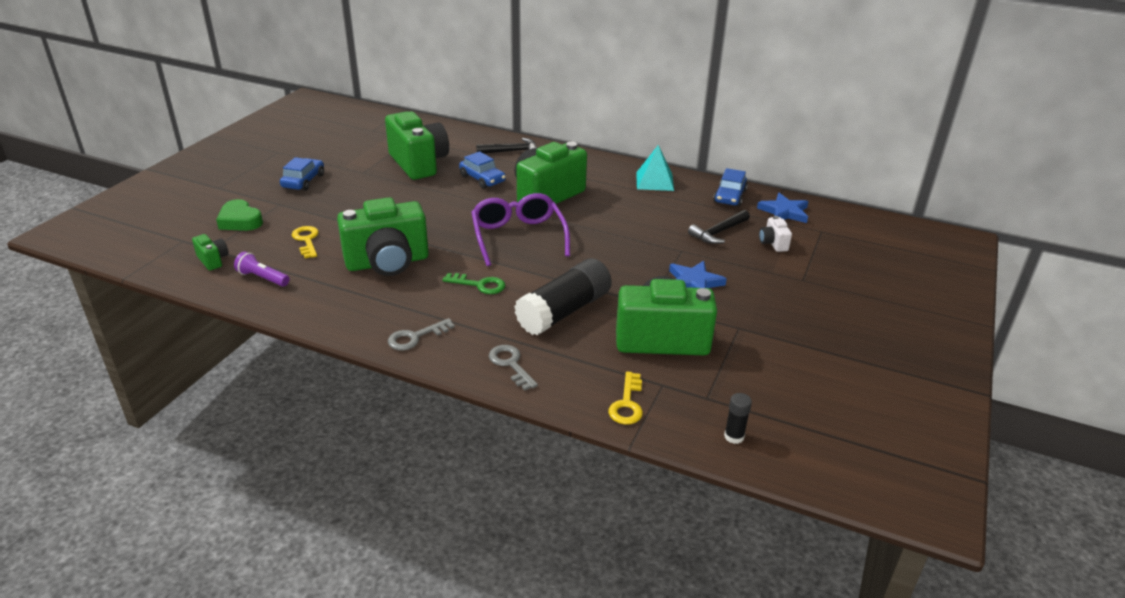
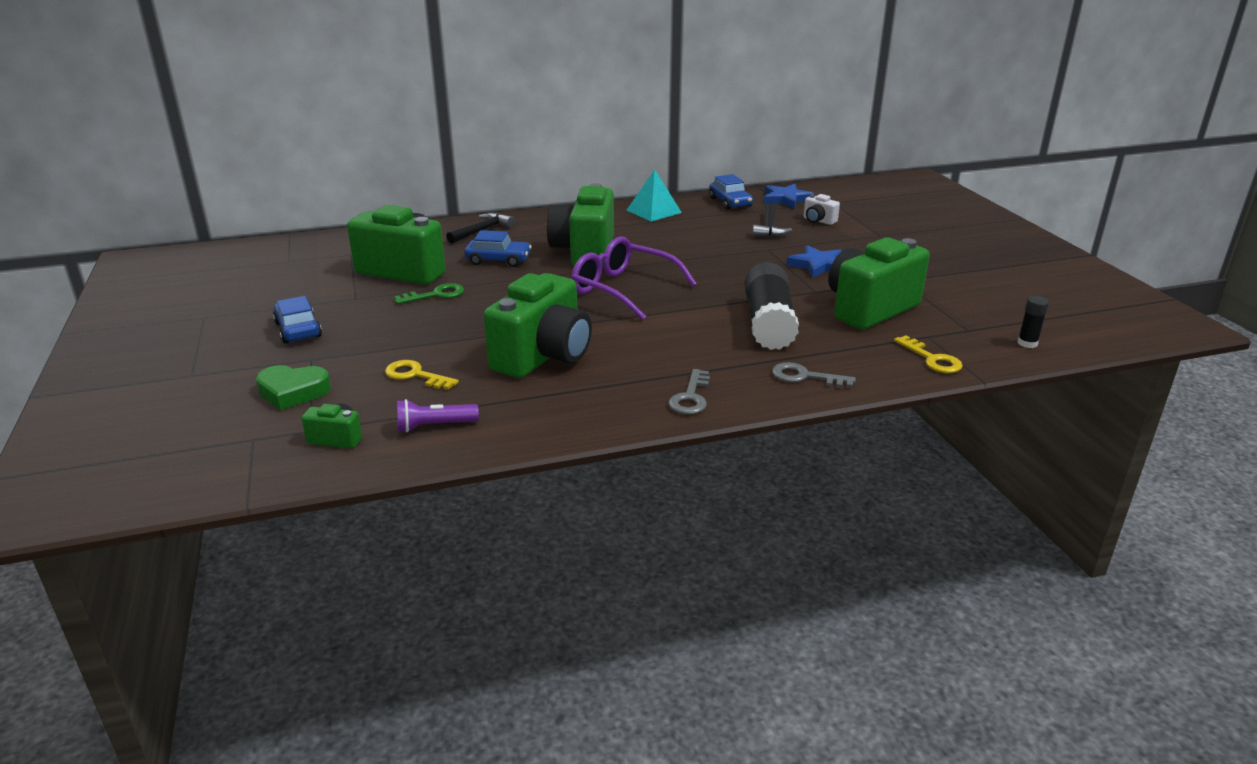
camera: 40 degrees left, 5 degrees down
(479, 285) = (664, 336): green key -> green key (436, 295)

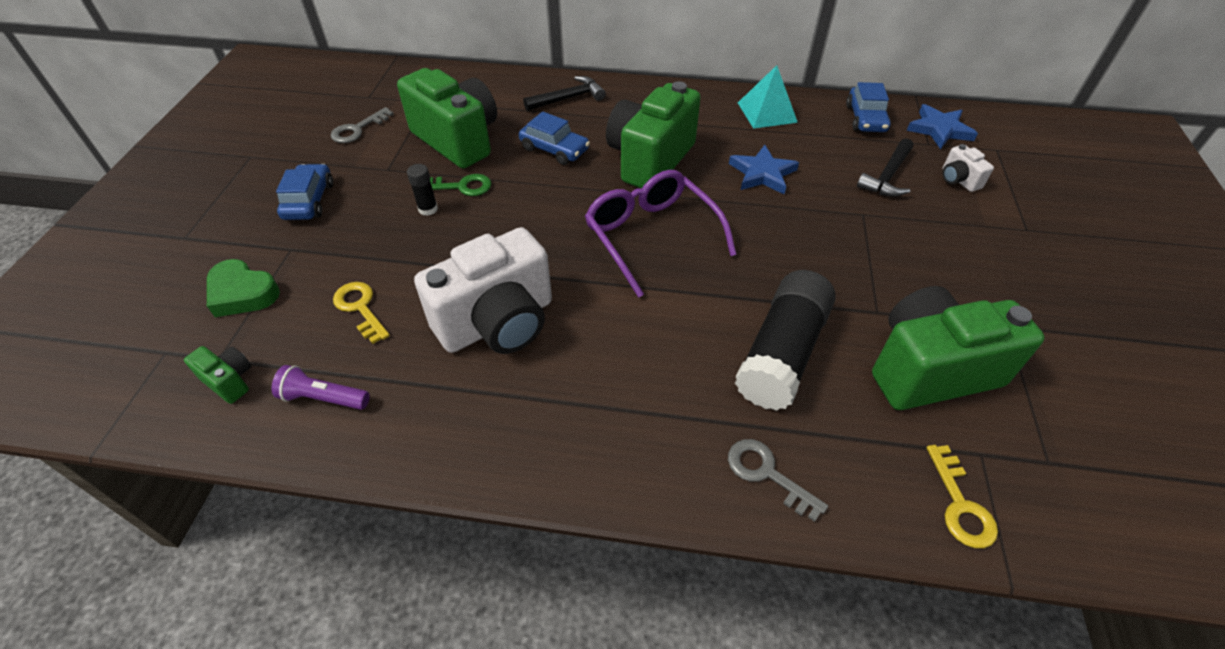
camera: 25 degrees right, 20 degrees up
(543, 356) = (498, 323): green camera -> white camera
(690, 397) = (607, 457): grey key -> grey key (357, 129)
(818, 265) = (909, 263): blue star -> blue star (762, 173)
(1027, 343) = (1126, 525): black glue stick -> black glue stick (428, 209)

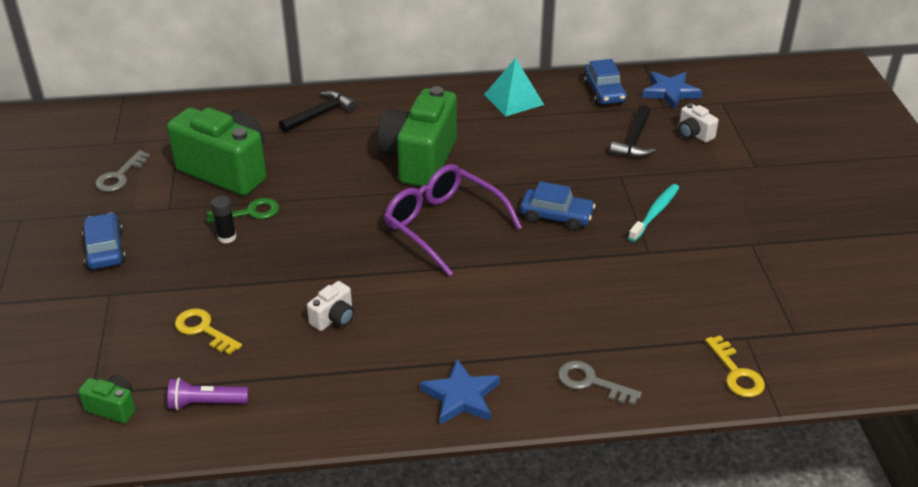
camera: 15 degrees left, 10 degrees down
(242, 293) = (84, 338): green heart -> none
(498, 323) = (334, 318): white camera -> white camera, size x0.43
(554, 149) = (326, 164): blue car -> blue car (556, 216)
(762, 173) = (525, 156): blue star -> blue star (461, 396)
(781, 354) = (580, 297): black glue stick -> none
(894, 264) = (655, 213): none -> turquoise toothbrush
(930, 370) = (698, 287): green camera -> none

